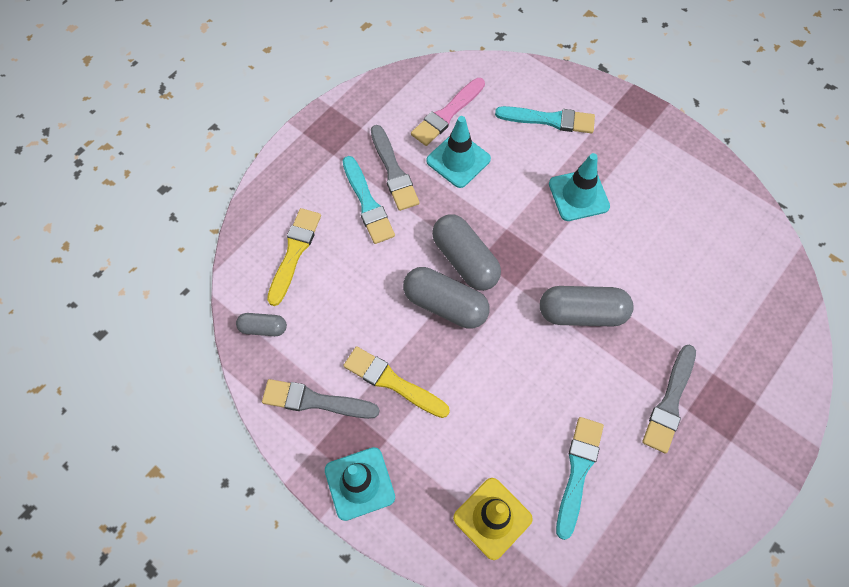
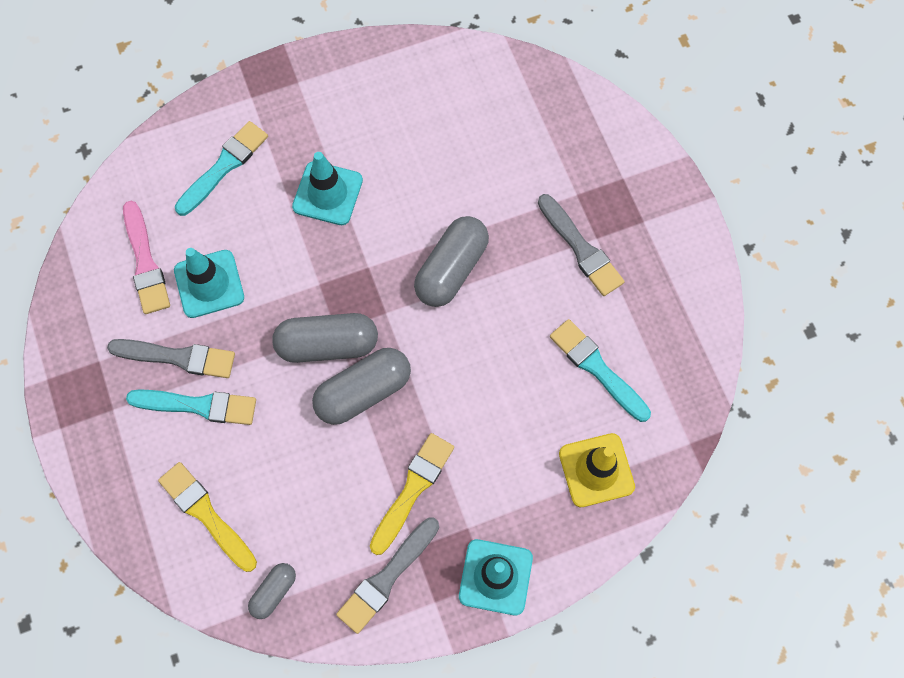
camera: 60 degrees left, 5 degrees up
(392, 382) = (412, 489): yellow brush -> yellow brush turned 150 degrees clockwise

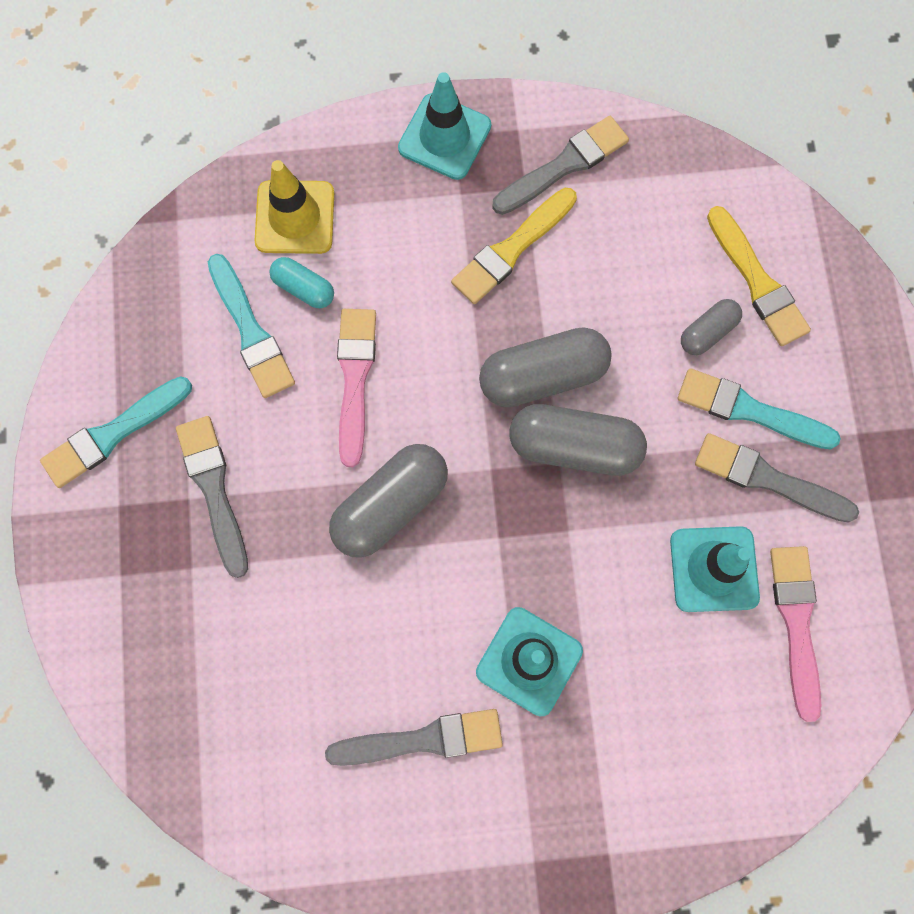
camera: 165 degrees left, 5 degrees up
(224, 166) = (667, 744): turquoise brush -> turquoise brush (113, 434)
(274, 592) = (692, 181): grey capsule -> grey capsule (707, 332)
(386, 131) = (423, 739): none -> grey brush
(505, 352) = (355, 379): none -> pink brush
(568, 413) = (304, 288): none -> turquoise capsule

